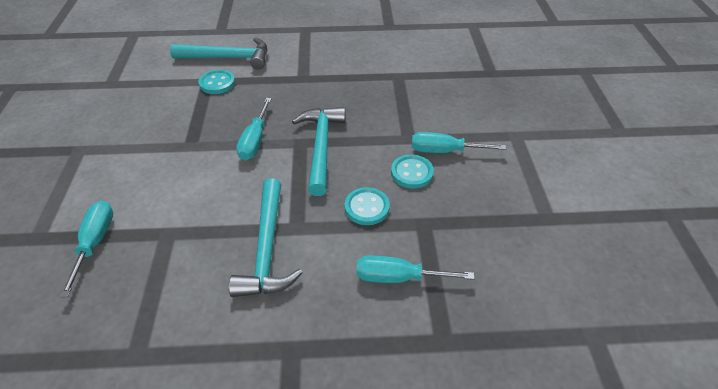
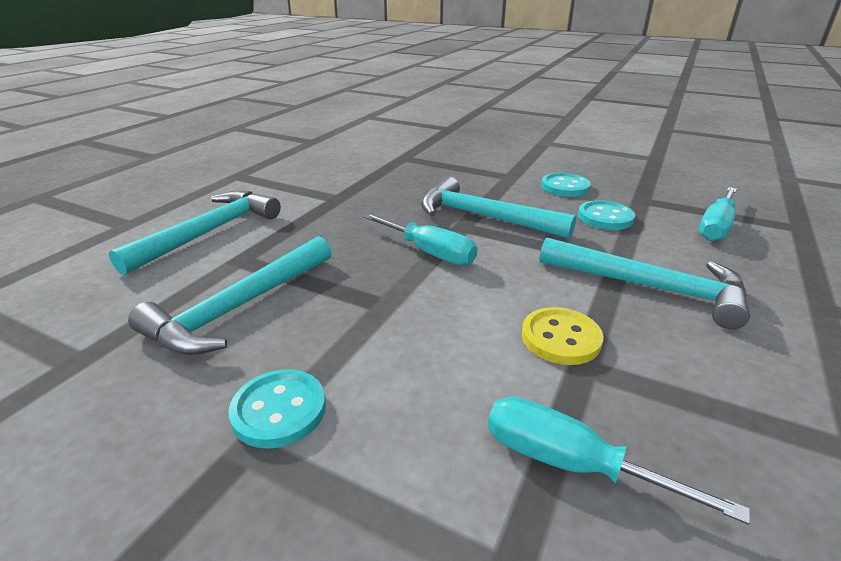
camera: 60 degrees left, 15 degrees down
(164, 102) = (239, 307): none -> turquoise hammer
(189, 219) = (560, 338): none -> yellow button
(217, 83) = (259, 252): turquoise button -> turquoise button (279, 410)
(444, 151) = (543, 168): turquoise screwdriver -> none

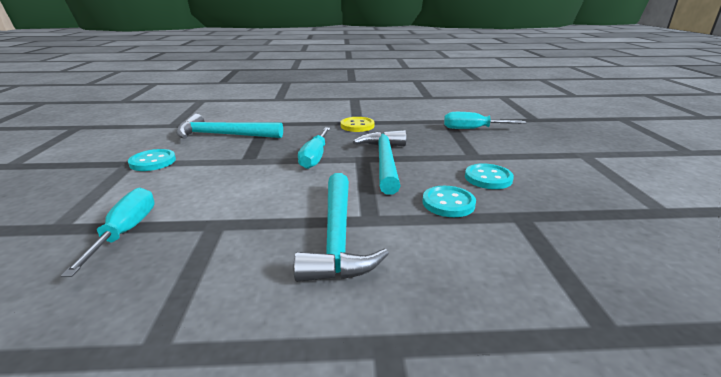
camera: 60 degrees right, 5 degrees down
(210, 232) = (286, 112): turquoise hammer -> none
(560, 338) = (242, 212): yellow button -> yellow button (357, 126)
(715, 227) = (512, 263): turquoise screwdriver -> turquoise screwdriver (472, 129)

